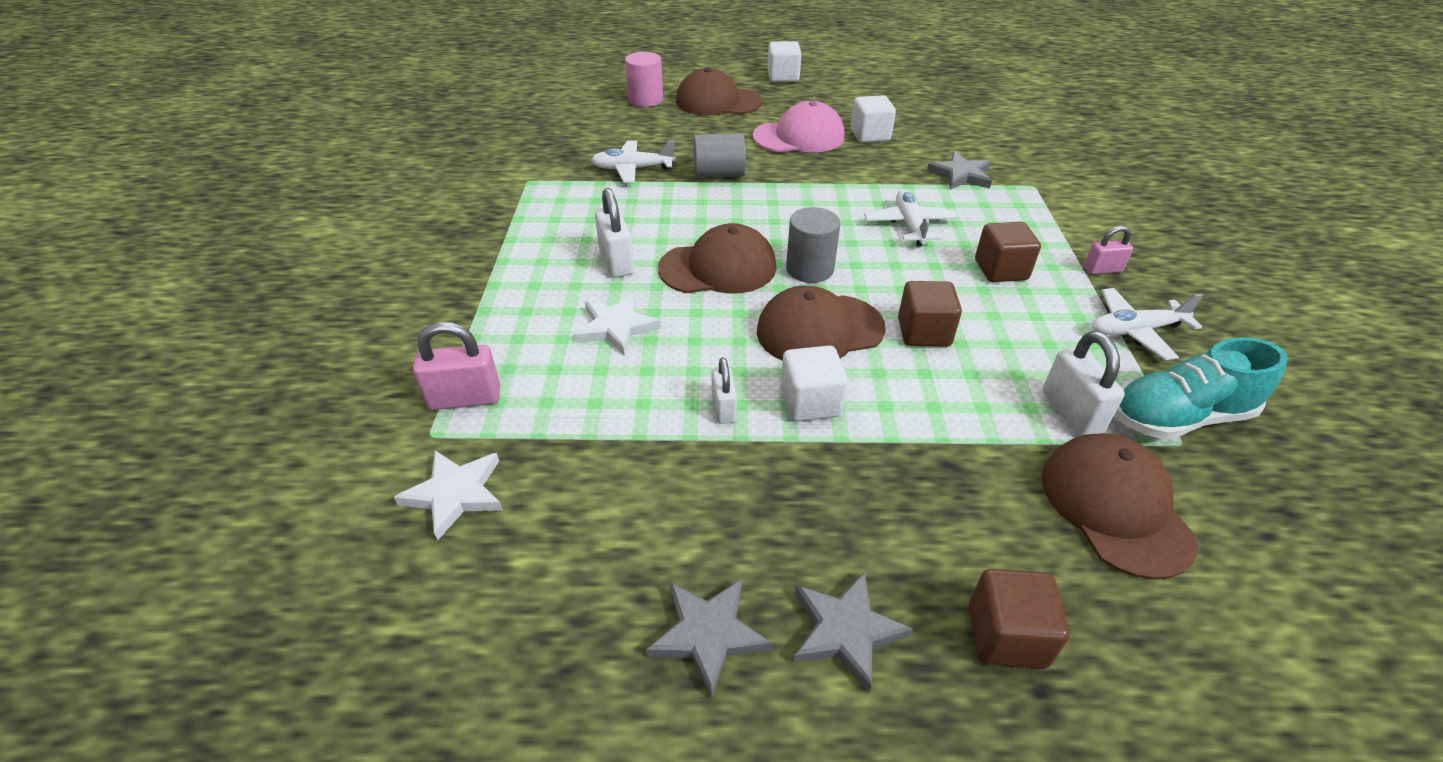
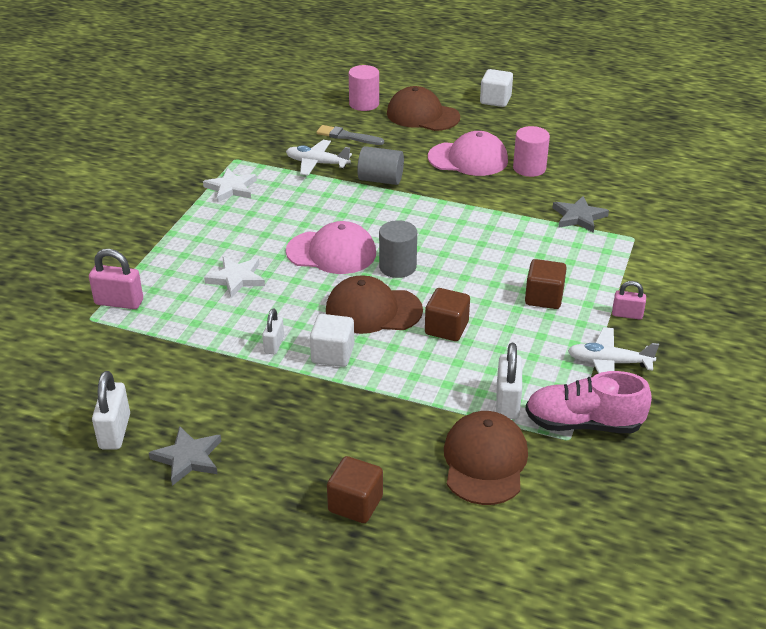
camera: 20 degrees right, 5 degrees down
(455, 494) = (89, 354): white star -> white star (231, 188)
(616, 262) = (262, 233): white padlock -> white padlock (115, 431)
(649, 135) = (347, 136): none -> grey brush
(718, 268) = (332, 252): brown cap -> pink cap
(845, 631) = (265, 477): grey star -> none
(870, 135) = (529, 168): white cube -> pink cylinder
(909, 225) = (500, 249): white plane -> none
(1179, 417) = (583, 424): turquoise shoe -> pink shoe

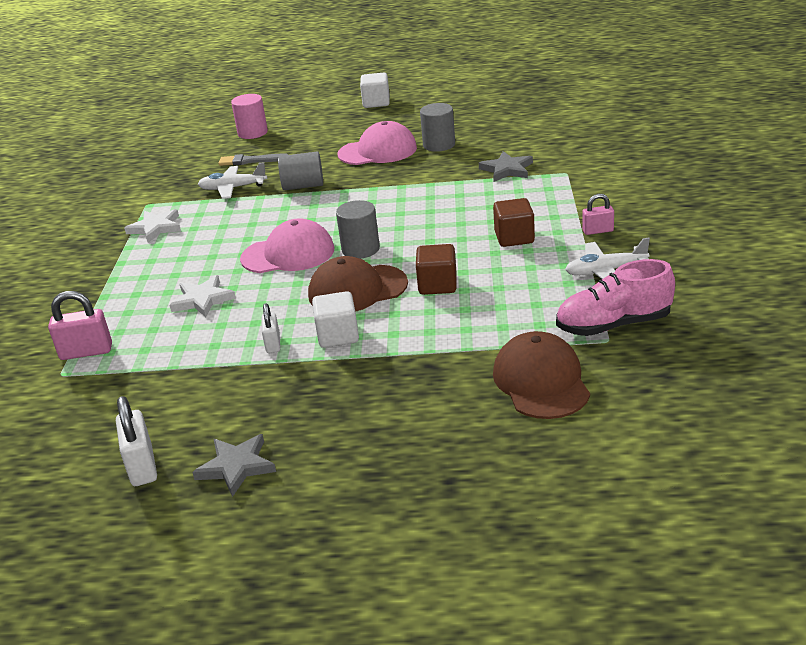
camera: 15 degrees left, 5 degrees down
(355, 504) = (436, 455): brown cube -> none
(422, 115) = (314, 129): brown cap -> none
(507, 402) = (532, 328): white padlock -> none
(529, 168) = (439, 145): pink cylinder -> grey cylinder

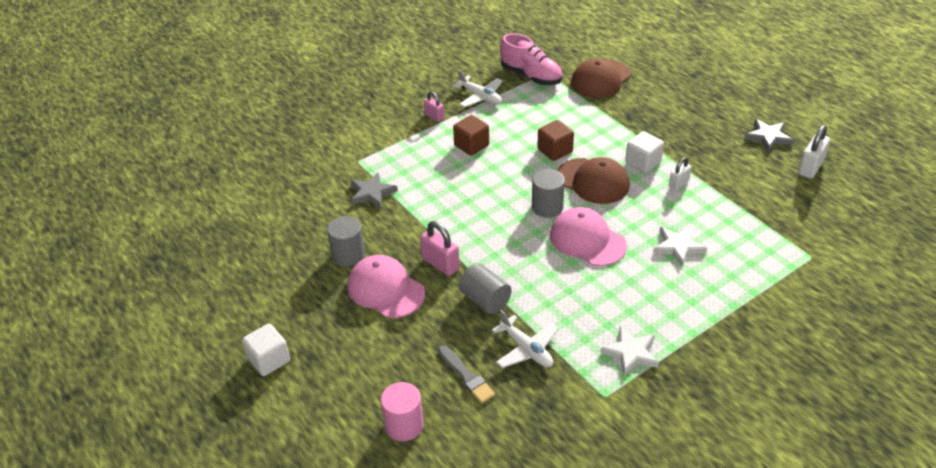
camera: 130 degrees left, 10 degrees up
(86, 352) = (783, 263): pink padlock -> pink padlock (440, 264)

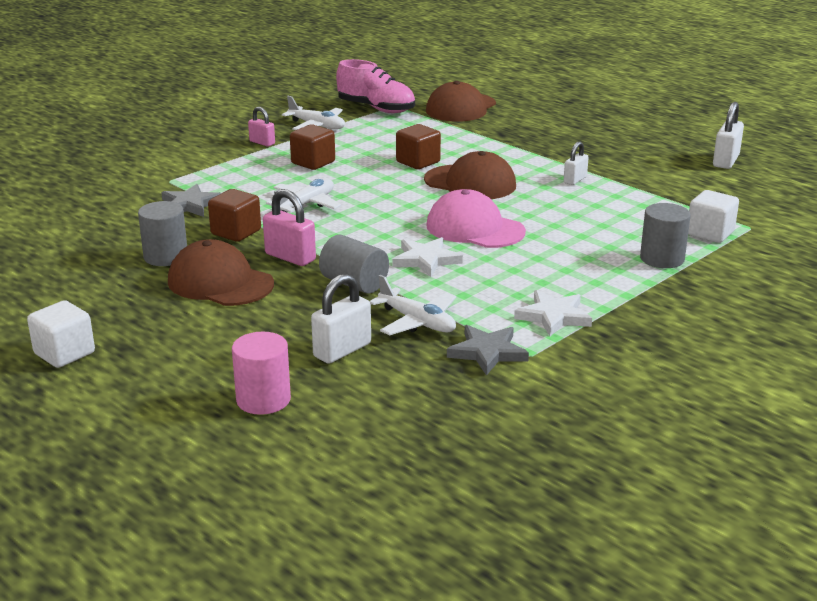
camera: 10 degrees left, 15 degrees down
(385, 289) = (220, 282): pink cap -> brown cap
(403, 230) = (236, 232): none -> brown cube
(459, 200) = (306, 205): none -> white plane
(466, 376) = (342, 350): grey brush -> white padlock
(547, 207) = (418, 205): grey cylinder -> grey cylinder (662, 258)
(643, 162) = (527, 166): white cube -> white cube (710, 233)
(678, 247) = (588, 228): white star -> white star (426, 260)
(768, 137) = (669, 141): grey star -> grey star (487, 352)

